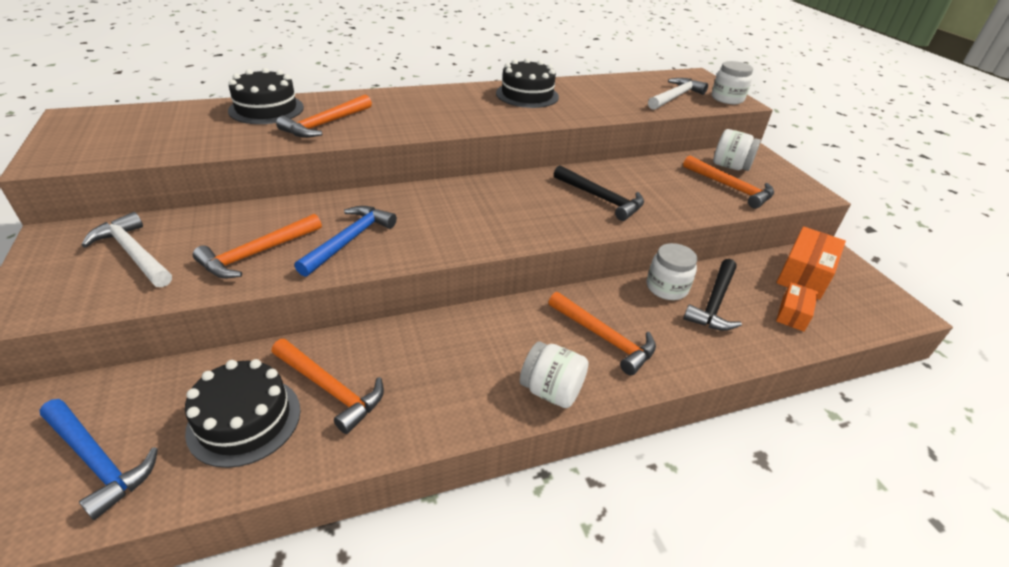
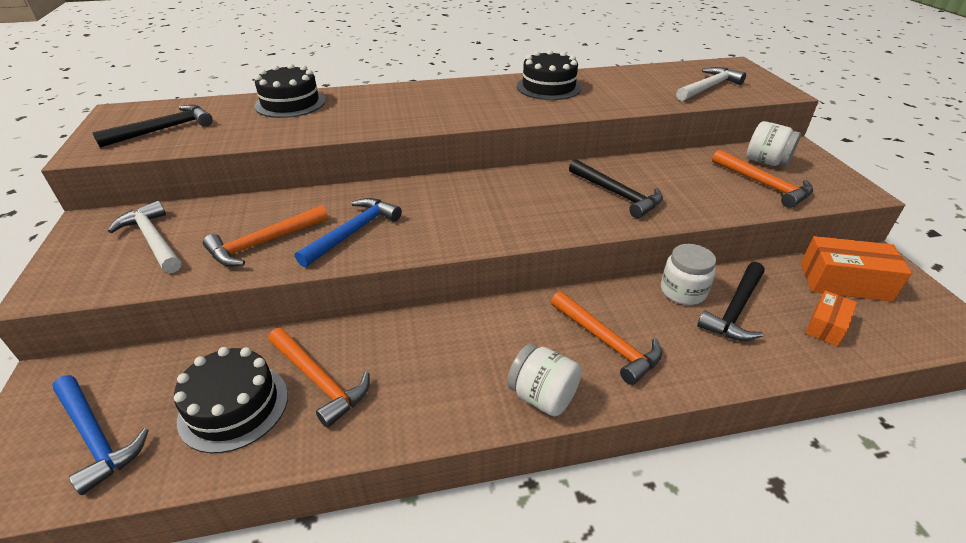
camera: 10 degrees right, 0 degrees up
(131, 136) = (164, 129): none -> black hammer
(325, 124) = (343, 117): orange hammer -> none
(727, 99) = (767, 89): white jar -> none
(804, 274) = (844, 282): orange box -> orange box turned 60 degrees clockwise

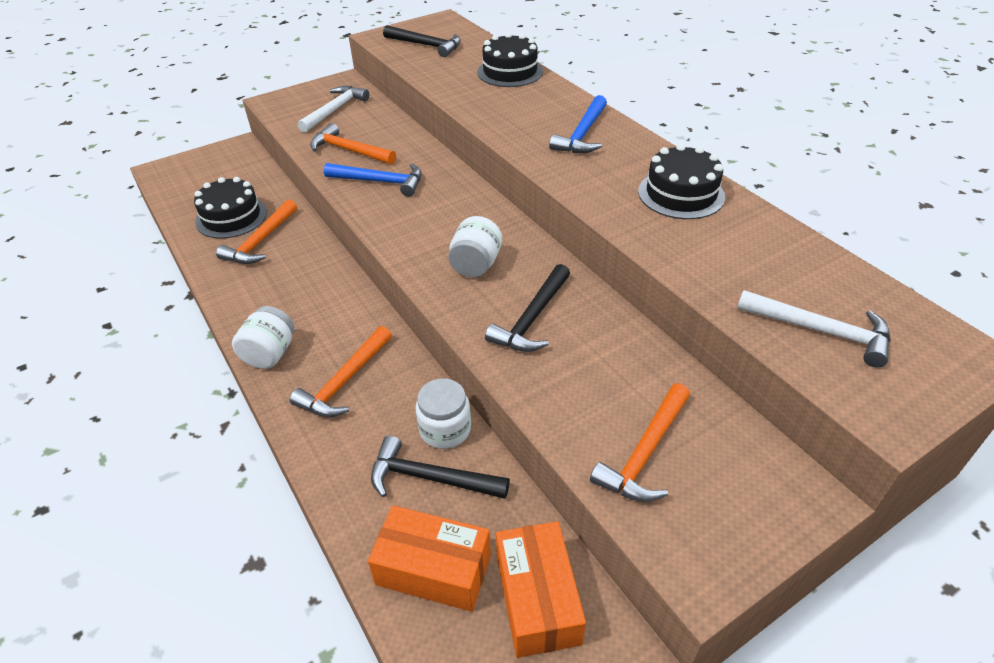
camera: 70 degrees right, 5 degrees up
(96, 437) = (201, 182): blue hammer -> blue hammer (582, 134)
(766, 162) = (722, 455): white jar -> white jar (475, 265)
(826, 326) = (433, 569): orange box -> orange box, size x1.69

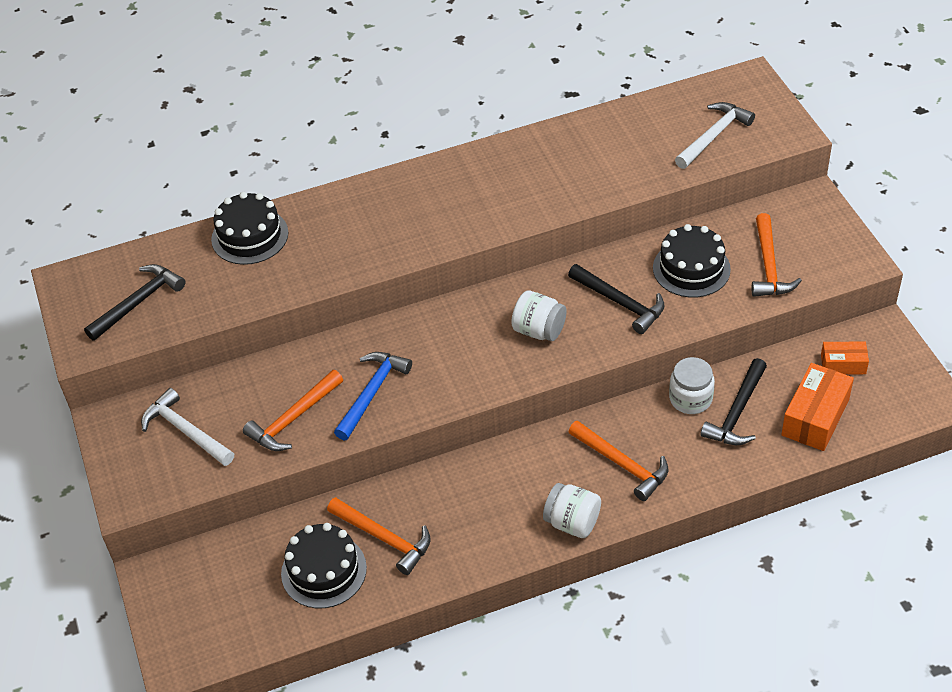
camera: 75 degrees left, 5 degrees up
(537, 599) = (843, 364): orange box -> orange box, size x0.59
(582, 134) = (410, 203): blue hammer -> none
(645, 453) = (769, 266): orange hammer -> orange hammer turned 45 degrees clockwise
(681, 194) = (532, 161): black cake -> black cake (691, 268)

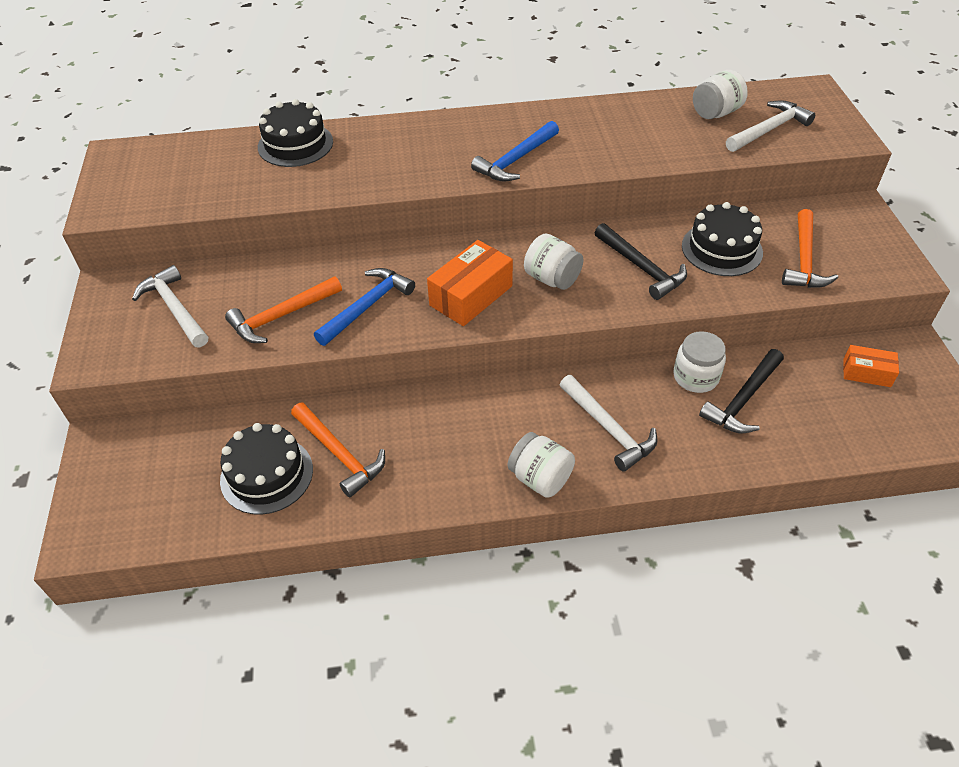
camera: 10 degrees right, 0 degrees up
(138, 302) = (169, 181): black hammer -> none
(477, 215) = (515, 160): none -> blue hammer
(622, 464) = (608, 429): orange hammer -> white hammer
(659, 124) = (715, 113): none -> white jar
(815, 417) = (829, 420): orange box -> orange box (471, 296)

